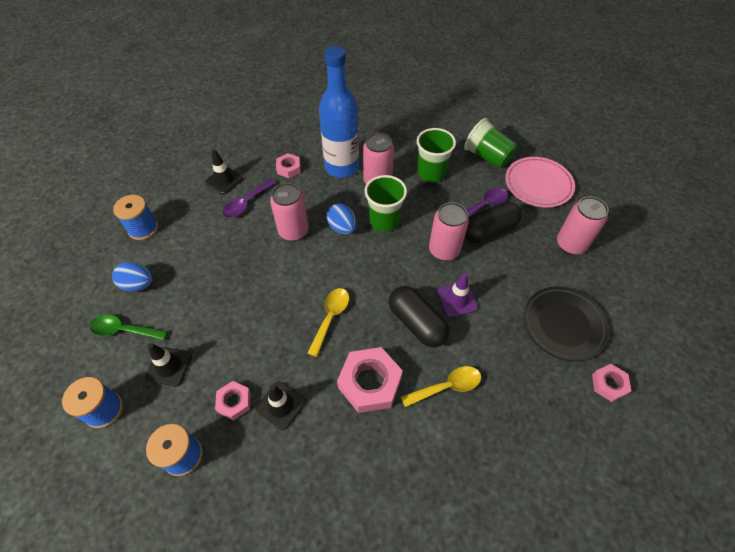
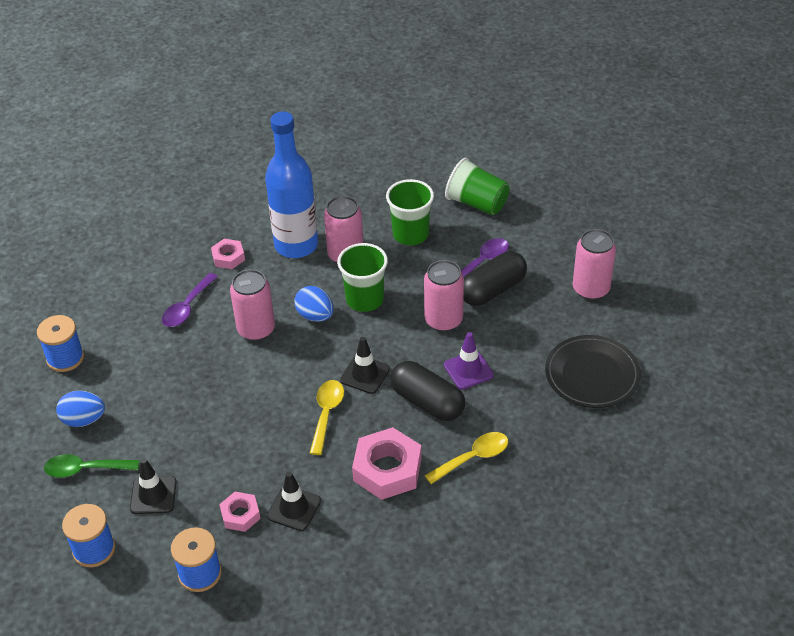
camera: 10 degrees left, 10 degrees down
(224, 180) = (149, 285): black traffic cone -> black traffic cone (365, 374)
(538, 184) = (544, 227): pink plate -> none
(608, 384) = (647, 424): pink nut -> none

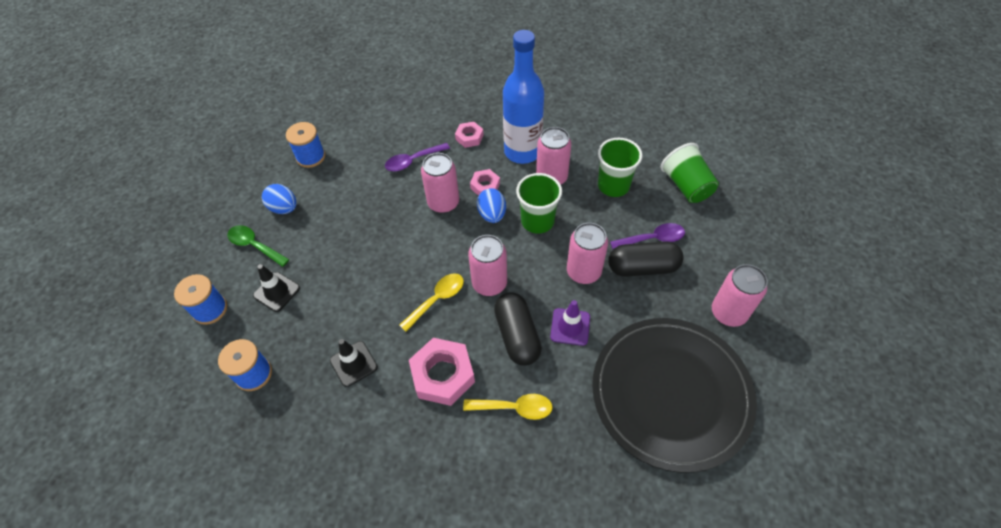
camera: 35 degrees right, 10 degrees up
(240, 515) = (316, 344): pink nut -> pink nut (485, 186)
(365, 374) = (489, 283): black traffic cone -> pink can
(592, 375) = (670, 394): black plate -> black plate, size x1.70

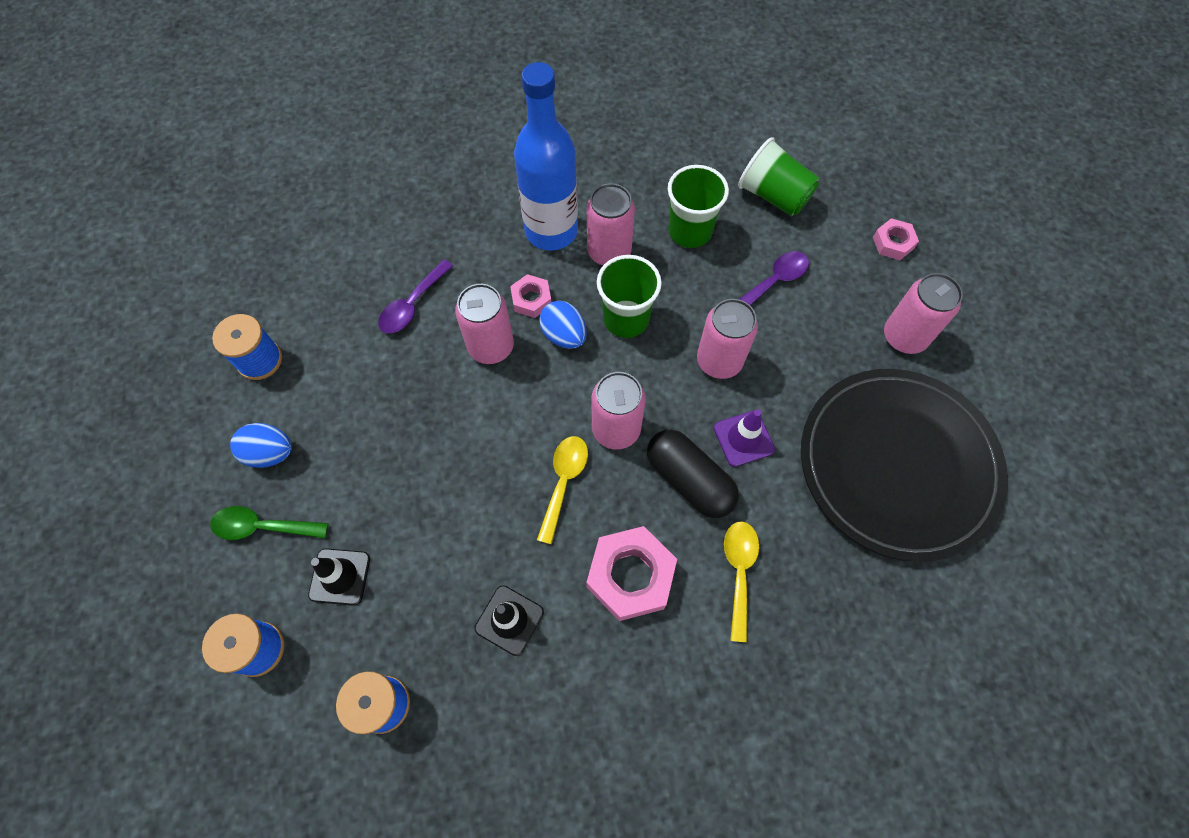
camera: 30 degrees left, 10 degrees up
(469, 137) = (469, 239): pink nut -> pink nut (893, 243)
(514, 408) = (739, 572): yellow spoon -> yellow spoon turned 60 degrees counterclockwise
(643, 267) = (783, 324): black capsule -> none

